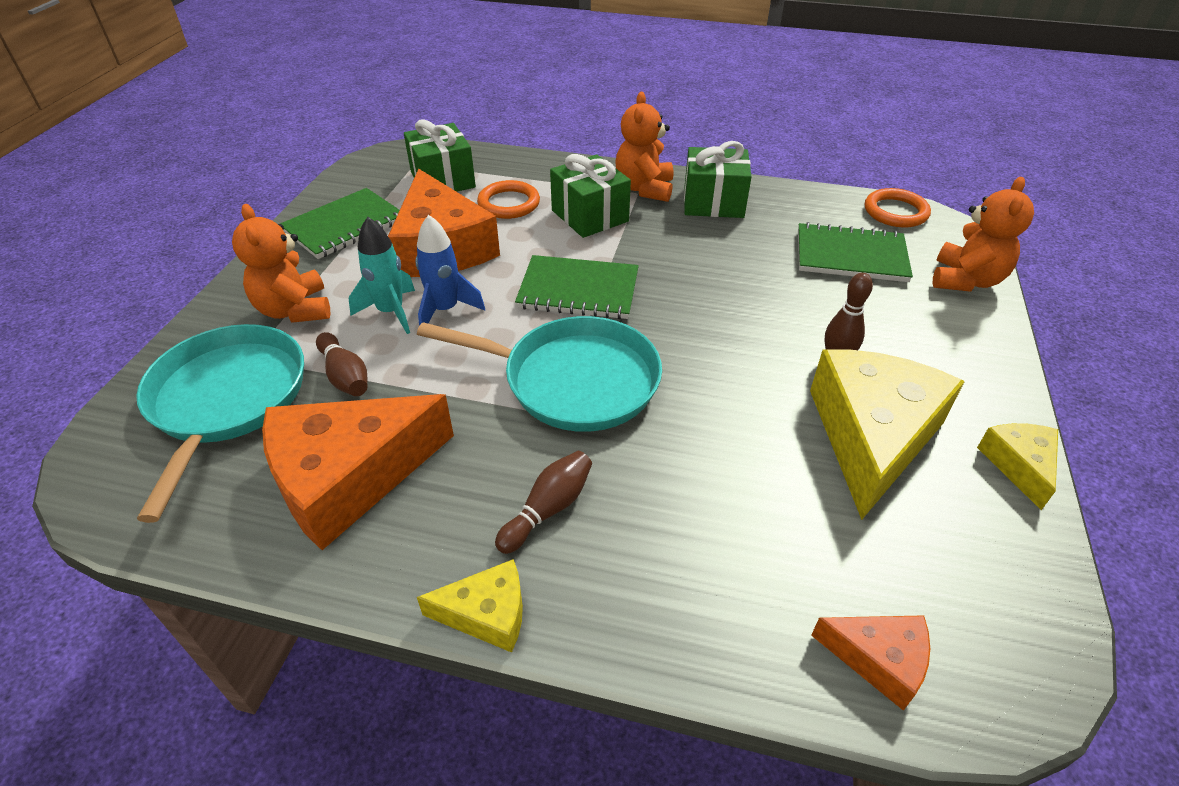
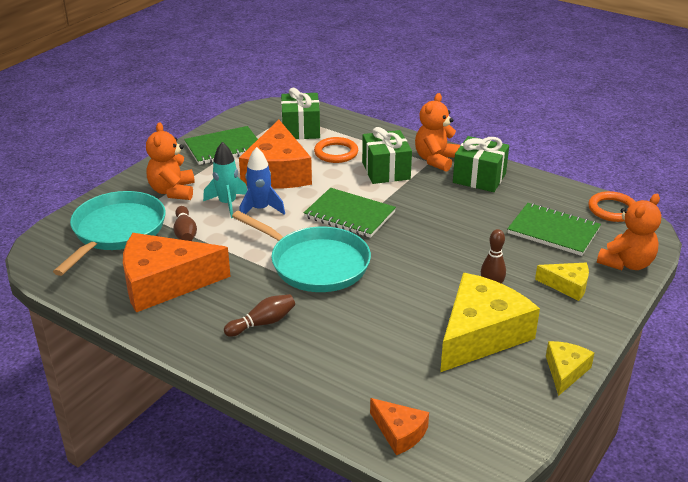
camera: 20 degrees right, 10 degrees down
(487, 613) = (204, 359): yellow cheese -> yellow cheese (567, 285)

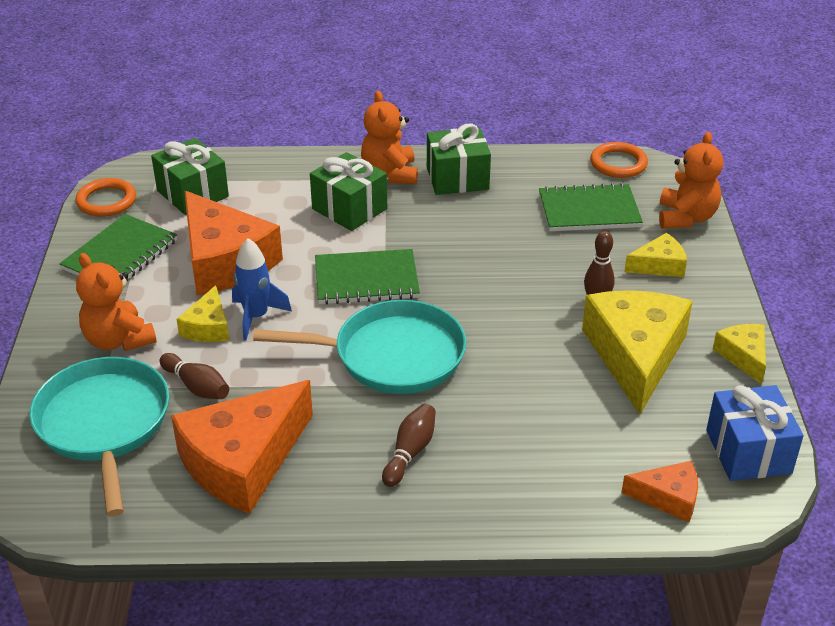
camera: 35 degrees left, 5 degrees up
(227, 204) = (208, 327): turquoise rocket -> yellow cheese
(336, 153) = (268, 208): orange ring -> orange ring (106, 201)
(494, 434) = (748, 451): none -> blue gift

